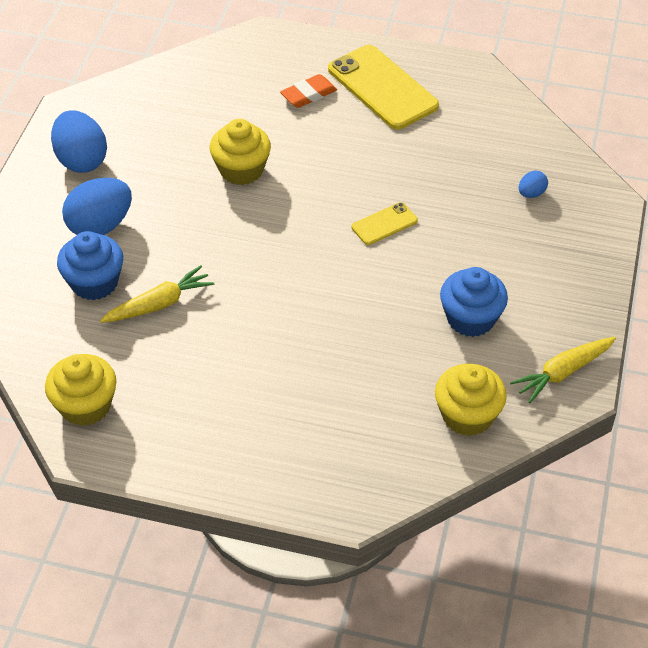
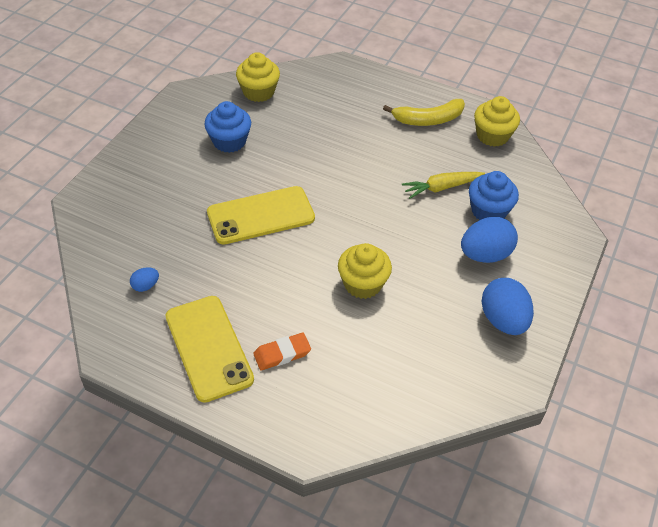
camera: 170 degrees left, 0 degrees up
(188, 416) = (428, 119): none -> yellow banana
(384, 224) = (261, 215): yellow phone -> yellow phone, size x2.03
(531, 193) = (135, 218): blue egg -> blue egg (145, 286)
(563, 372) = (188, 103): yellow carrot -> none

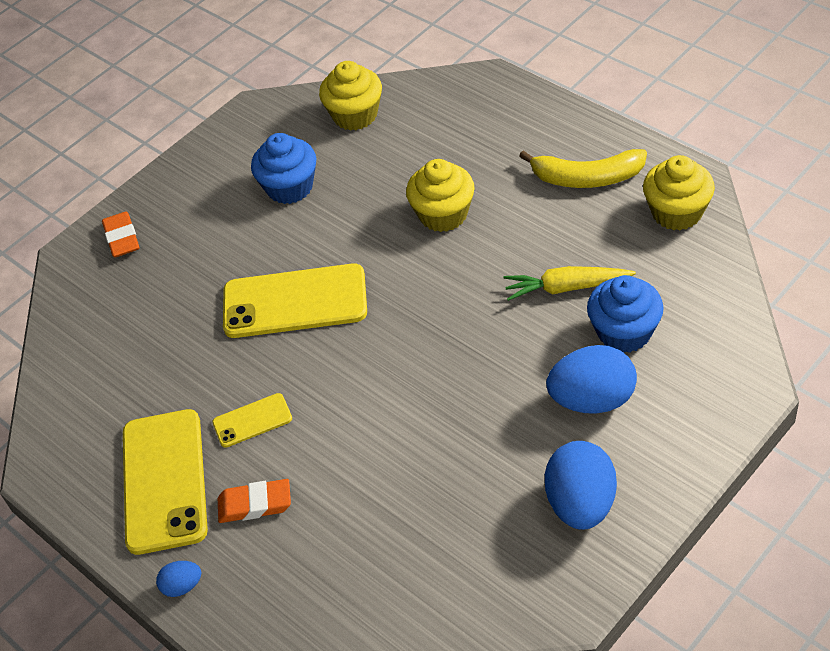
camera: 25 degrees right, 0 degrees up
(115, 186) = (122, 238): none -> orange eraser
(145, 286) = (114, 383): blue egg -> blue egg (182, 586)
(259, 298) = (252, 420): none -> yellow phone
(362, 284) = (399, 420): yellow cupcake -> yellow cupcake (443, 214)

